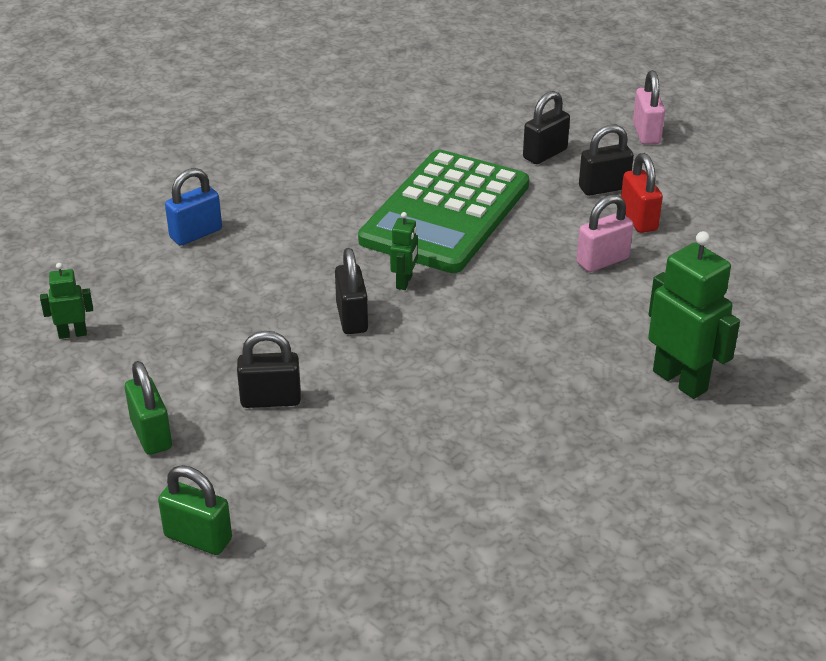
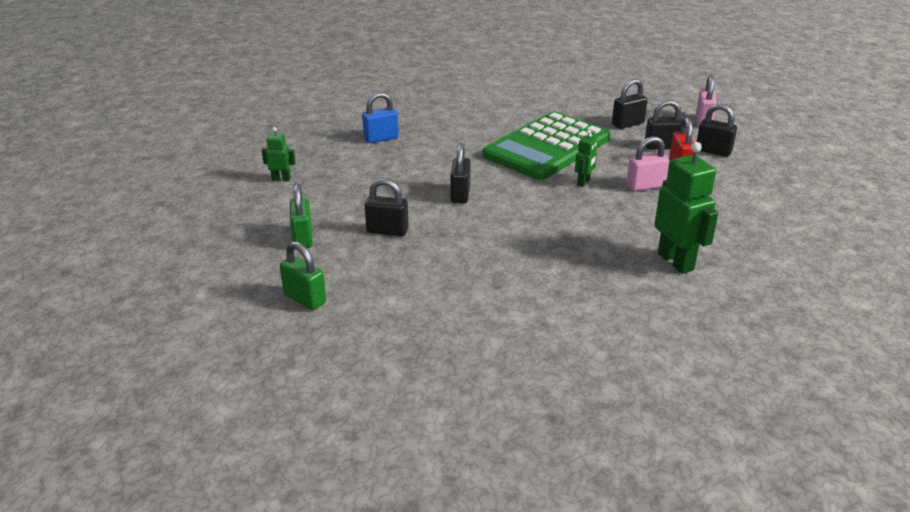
camera: 15 degrees right, 5 degrees down
(404, 282) = (503, 180): green robot -> green robot (584, 182)
(675, 185) = (713, 151): none -> black padlock

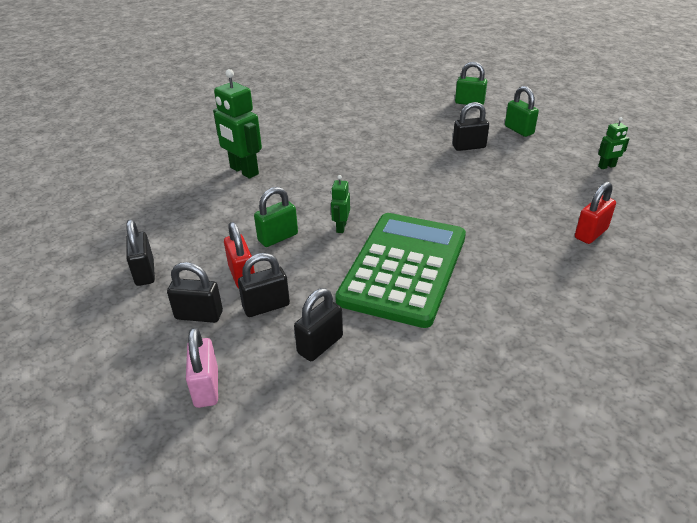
camera: 160 degrees right, 5 degrees up
(381, 138) = (591, 233): blue padlock -> red padlock
(460, 195) = (444, 187): black padlock -> black padlock (145, 273)
(645, 186) = (278, 237): pink padlock -> green padlock

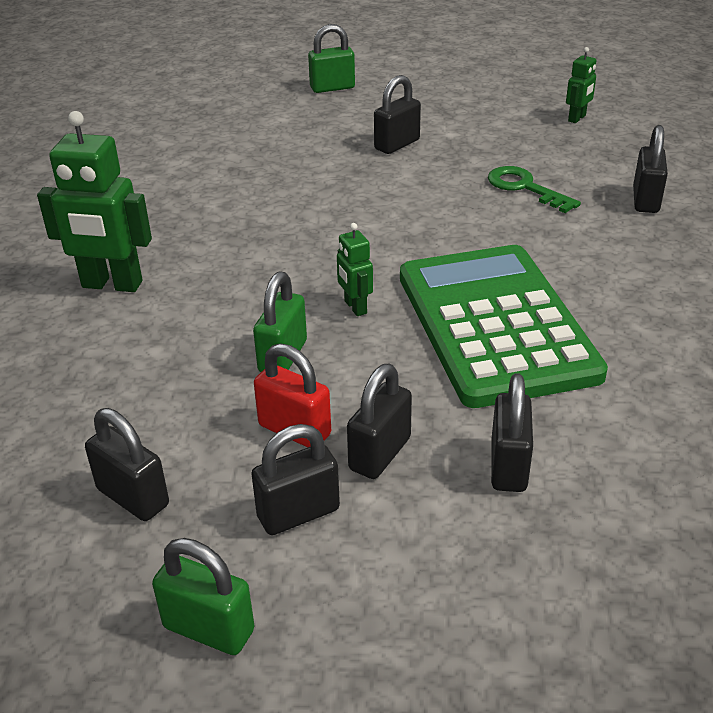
camera: 35 degrees left, 0 degrees up
(206, 387) = (430, 599): pink padlock -> none
(517, 197) = (524, 188): none -> green key
(519, 130) = (433, 105): green padlock -> green padlock (209, 629)
(591, 233) = (645, 200): red padlock -> black padlock

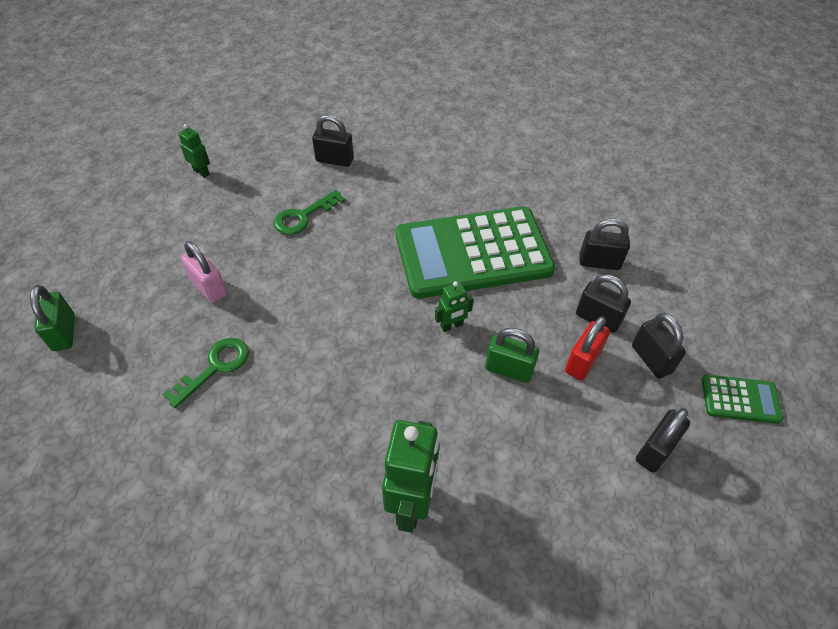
camera: 90 degrees left, 15 degrees up
(209, 629) = (740, 399): green padlock -> green calculator
(292, 160) = (215, 367): none -> green key
(397, 144) = (209, 287): black padlock -> pink padlock

